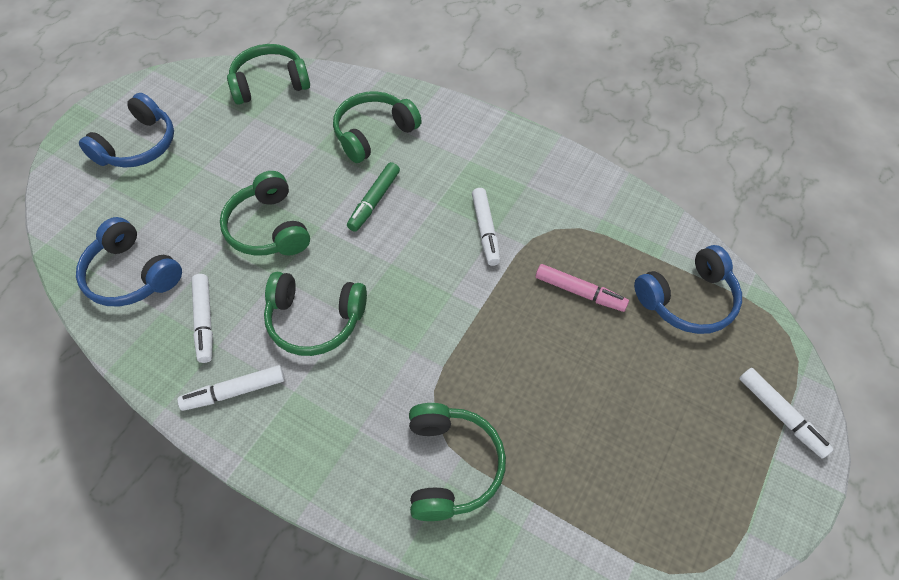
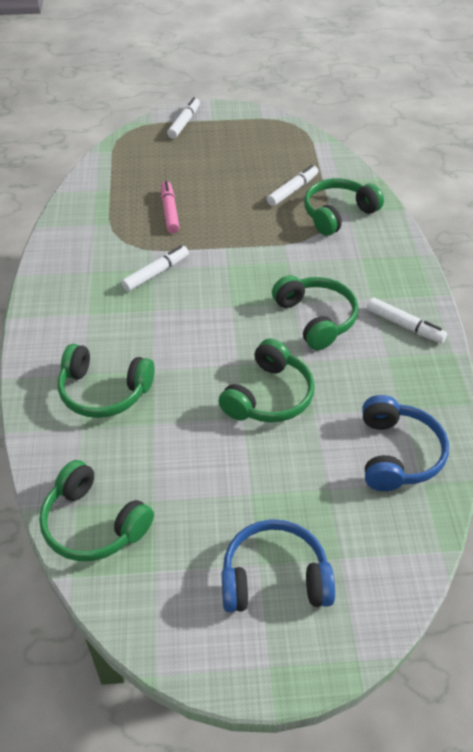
camera: 125 degrees left, 10 degrees down
(205, 321) = (380, 377): white marker -> white marker (292, 190)
(374, 201) = (182, 347): green marker -> none
(687, 300) = (134, 170): blue headphones -> none

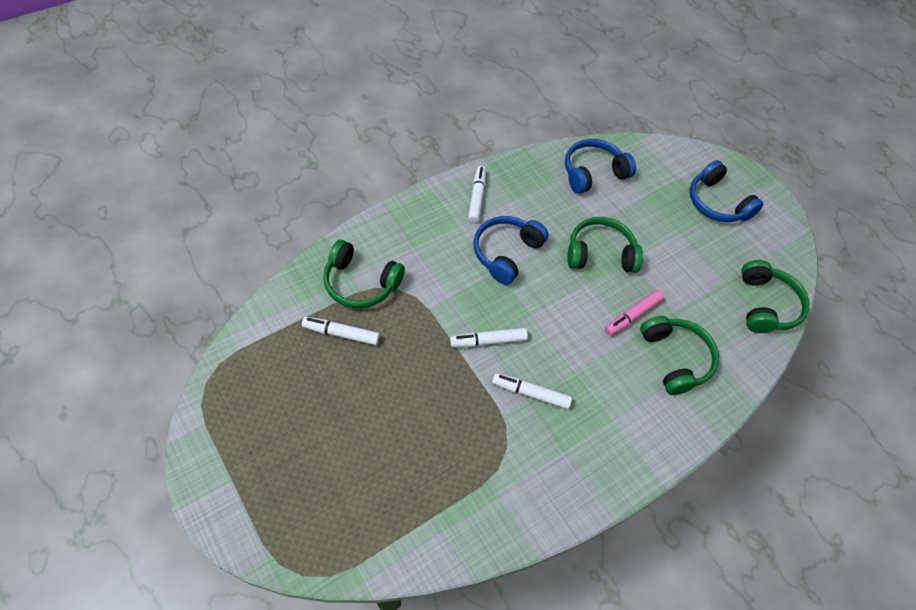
camera: 125 degrees left, 10 degrees up
(170, 211) = (436, 430): pink marker -> pink marker (632, 316)
(184, 123) = (252, 511): white marker -> white marker (488, 341)
(316, 318) = (506, 253): green headphones -> blue headphones

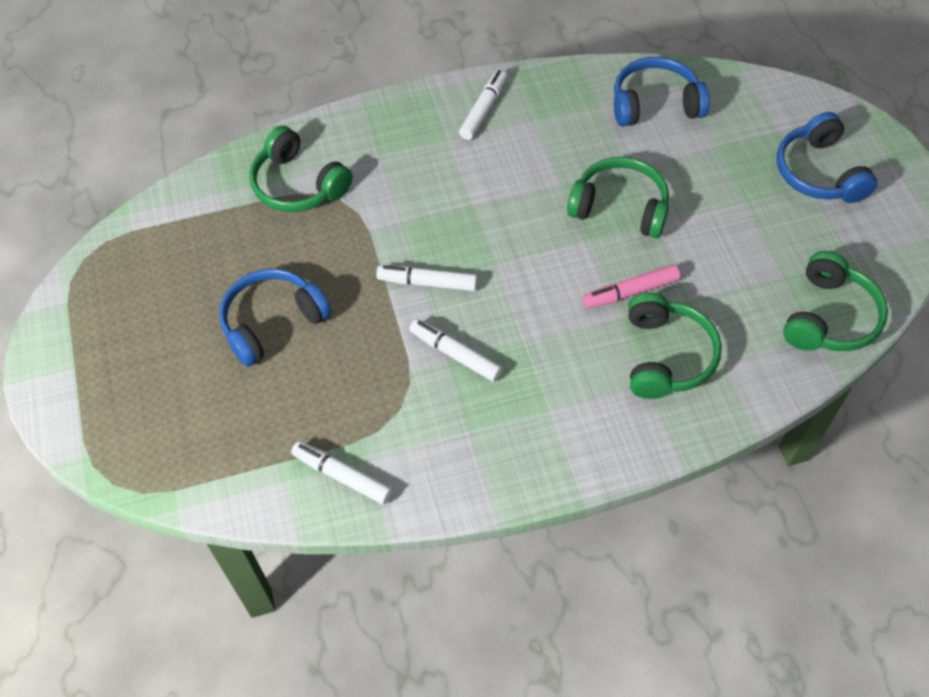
camera: 25 degrees right, 0 degrees up
(341, 334) = (253, 237): white marker -> white marker (342, 476)
(506, 253) = (494, 183): blue headphones -> blue headphones (272, 322)

